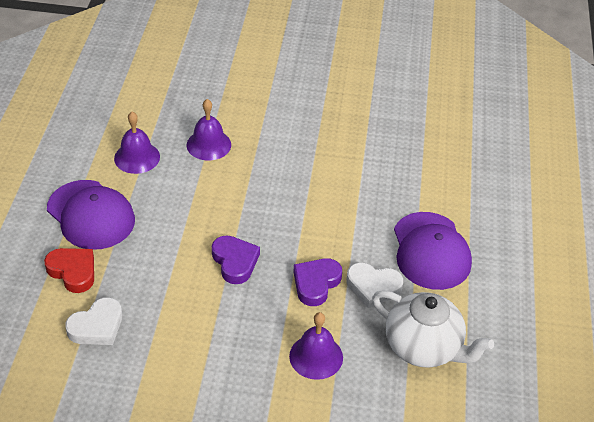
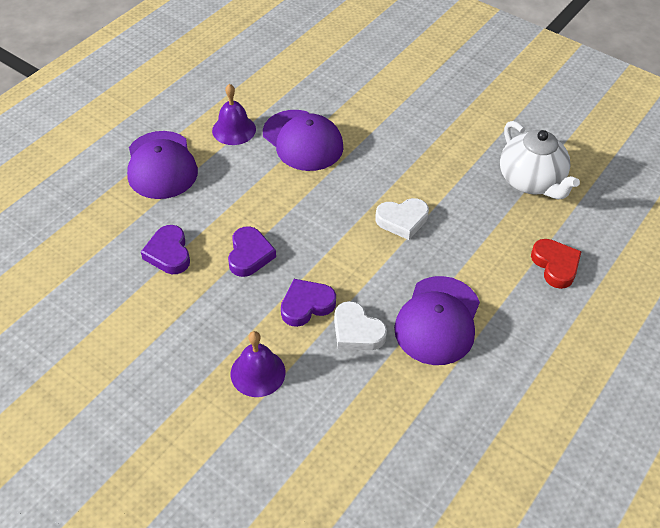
camera: 30 degrees right, 5 degrees up
(73, 271) = (113, 208): red heart -> red heart (555, 265)
(97, 326) = (97, 263): white heart -> white heart (402, 220)
(159, 290) = (169, 253): none -> purple heart
(208, 144) = (302, 140): purple bell -> purple cap
(424, 347) = (363, 410): white teapot -> white teapot (531, 181)

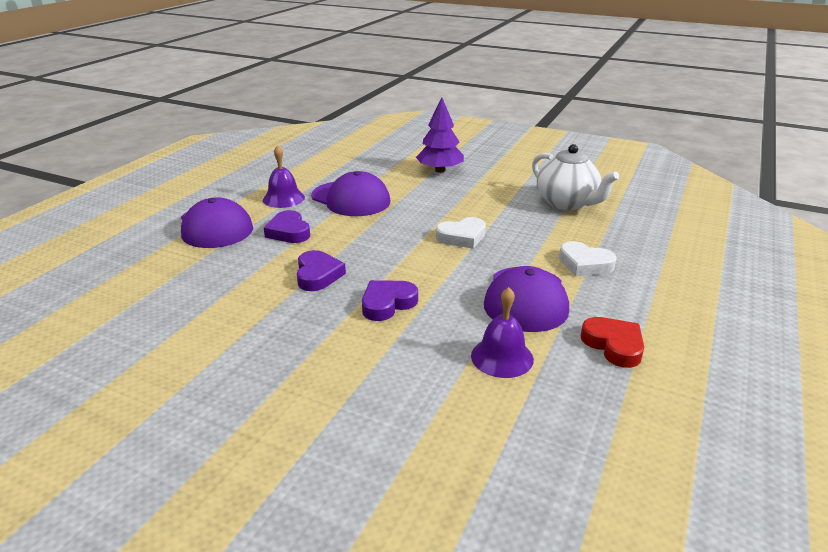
camera: 10 degrees left, 20 degrees down
(169, 253) = (231, 283): purple heart -> purple heart (289, 232)
(258, 372) = (349, 362): purple bell -> purple bell (502, 357)
(357, 331) = (447, 316): white heart -> white heart (585, 264)
(409, 103) = (440, 170): none -> purple tree
(555, 265) = (618, 250): red heart -> red heart (613, 345)

